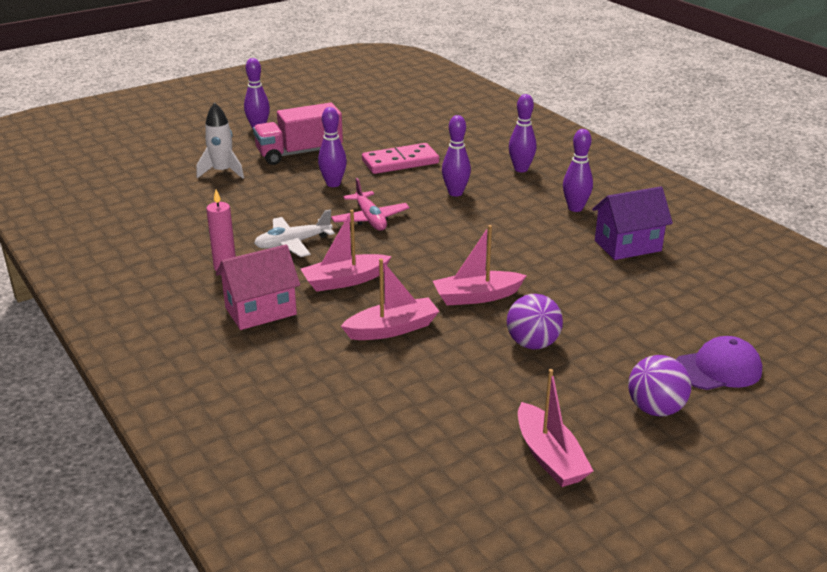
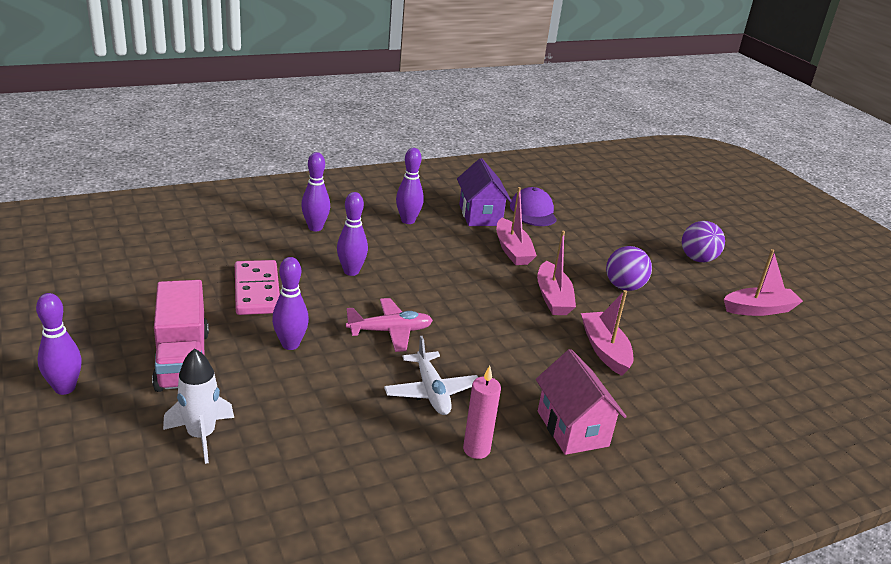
camera: 85 degrees left, 0 degrees up
(345, 281) = (517, 365): pink boat -> pink boat (512, 250)
(718, 369) = (649, 227): purple cap -> purple cap (533, 211)

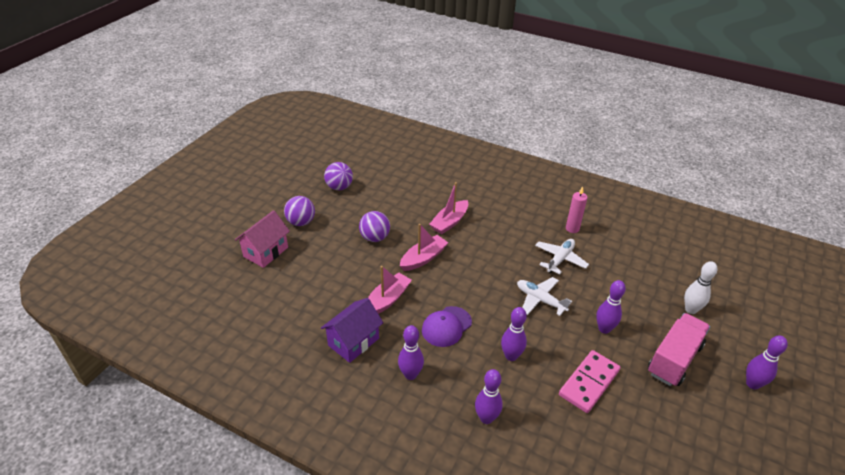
camera: 125 degrees left, 10 degrees up
(201, 435) = (690, 310): white rocket -> white bowling pin
(390, 331) = (540, 300): pink plane -> white plane
(533, 211) = (313, 318): purple cap -> purple cap (446, 326)
(572, 429) = (521, 210): pink house -> pink house (266, 252)
(759, 309) = (339, 187): pink boat -> purple ball

